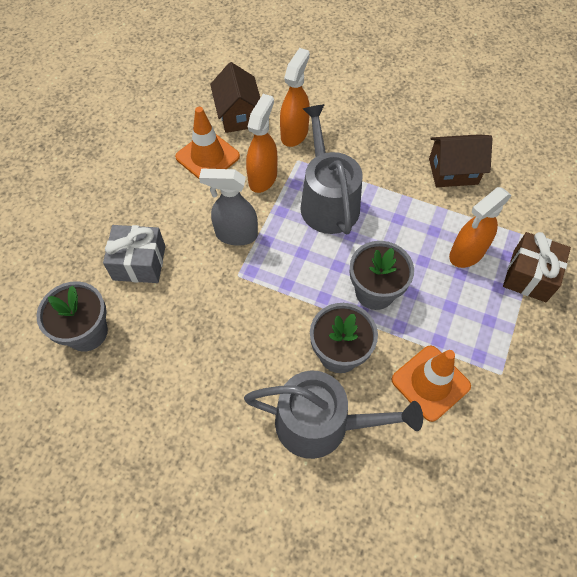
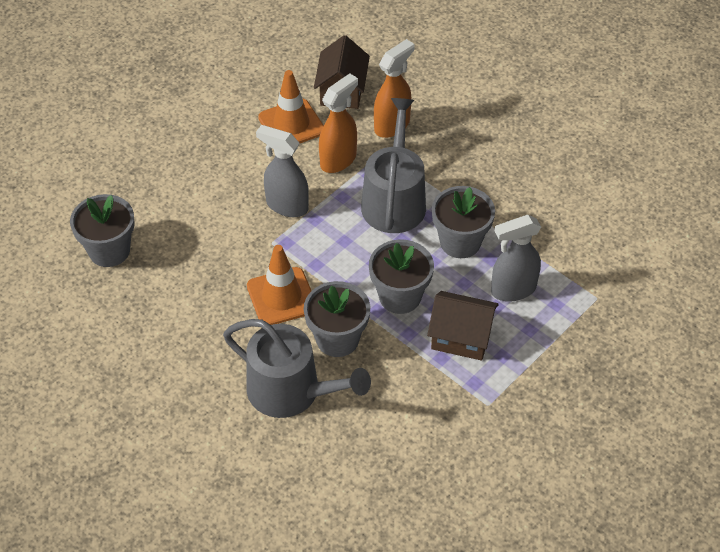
camera: 20 degrees right, 10 degrees down
(139, 263) = (182, 204): grey gift -> none
(401, 223) = (460, 242): none -> grey flower pot
(430, 383) = (413, 390): orange traffic cone -> orange traffic cone (281, 297)
(453, 171) = (543, 208): brown house -> brown house (461, 337)
(466, 254) = (512, 290): orange spray bottle -> grey spray bottle
(529, 276) = (568, 329): brown gift -> none

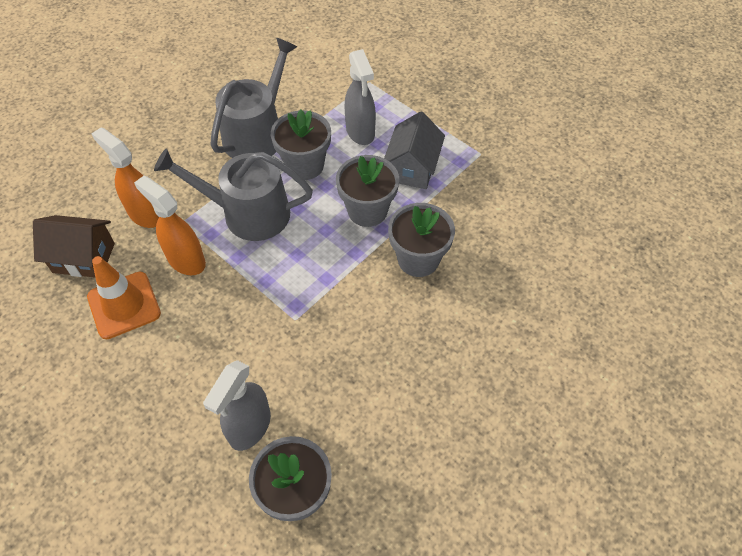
camera: 90 degrees left, 5 degrees up
(281, 297) = (367, 307): orange traffic cone -> none
(286, 205) = (244, 306): grey spray bottle -> grey spray bottle (249, 427)
(291, 391) = (481, 296): grey watering can -> grey watering can (257, 133)
(461, 337) = (412, 168): brown house -> grey house

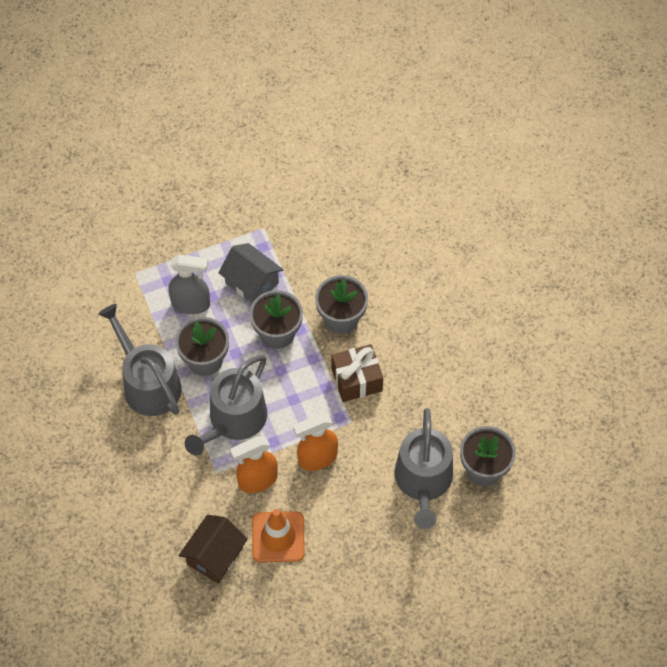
camera: 65 degrees left, 5 degrees up
(145, 214) = (192, 497): orange spray bottle -> orange spray bottle (317, 458)
(249, 427) = (423, 481): grey spray bottle -> grey watering can
(350, 304) = (356, 380): none -> brown gift

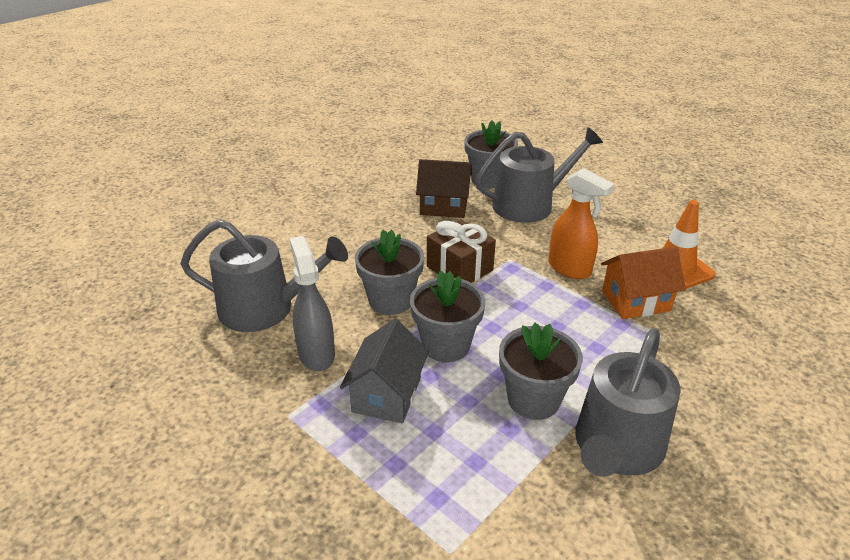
camera: 115 degrees left, 25 degrees down
(191, 304) = (460, 449): grey spray bottle -> grey spray bottle (316, 354)
(215, 556) = (745, 303): brown house -> brown house (443, 206)
(233, 420) = (588, 343): grey watering can -> grey watering can (265, 308)
(257, 480) = (636, 301): orange spray bottle -> orange house

